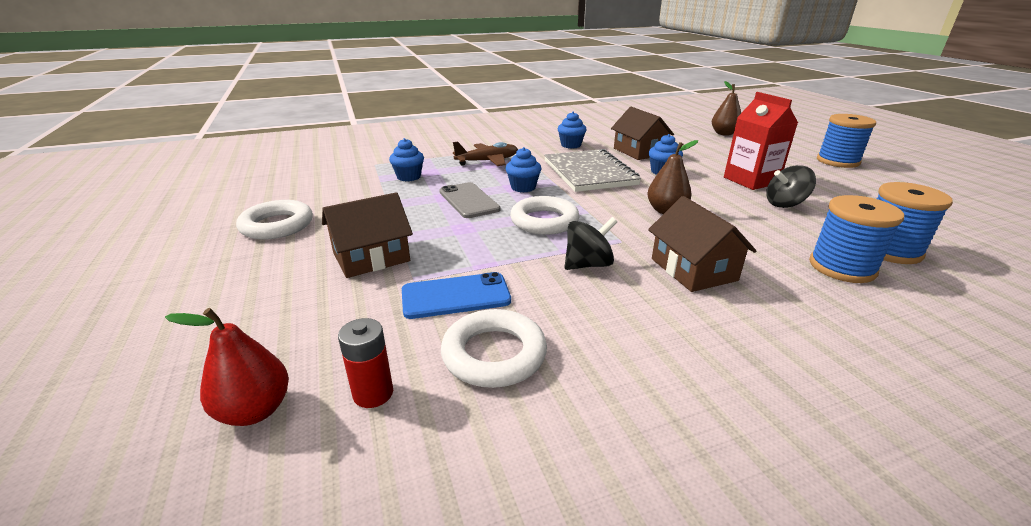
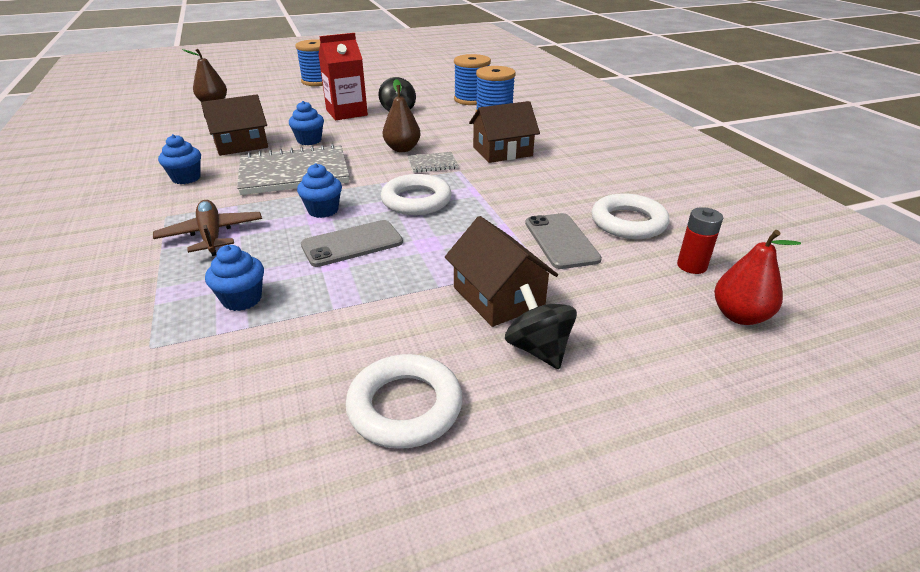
camera: 90 degrees left, 5 degrees up
(456, 296) = (561, 241): blue phone -> grey phone
(588, 264) = (500, 185): black spinning top -> black spinning top (538, 349)
(633, 227) = (432, 164): none -> grey notebook

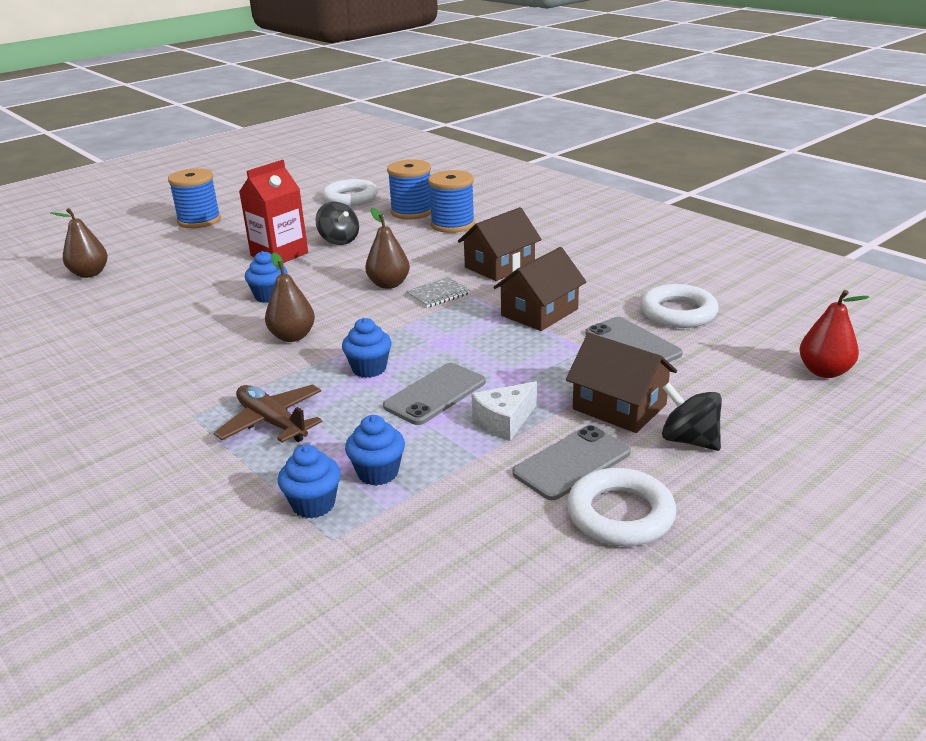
camera: 20 degrees left, 5 degrees down
(186, 178) = (166, 370): blue cupcake -> blue cupcake (313, 504)
(241, 144) = (188, 317): brown house -> brown house (539, 312)
(294, 173) = (292, 336): grey notebook -> brown pear
(385, 282) = (504, 421): none -> white cheese
(407, 339) = (572, 463): none -> grey phone
(416, 200) = (458, 336): white ring -> white ring (350, 198)
(691, 266) = (759, 339): red battery -> none

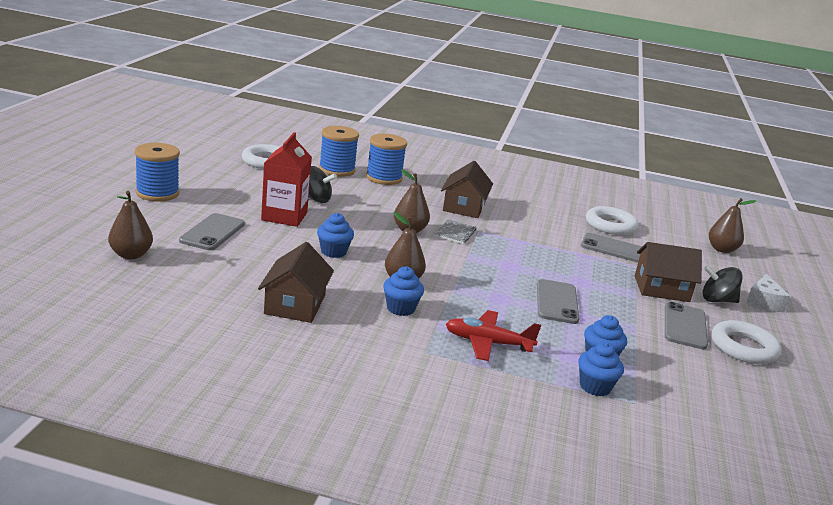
camera: 40 degrees left, 5 degrees down
(188, 262) = (212, 232): none -> grey phone
(272, 422) = (488, 343): brown plane -> red plane
(369, 369) = (491, 293): blue cupcake -> blue cupcake (400, 308)
(504, 421) = (618, 310): white cheese -> white cheese (763, 302)
(539, 312) = (536, 237): brown house -> brown house (295, 304)
(824, 371) = (721, 249): red pear -> brown pear

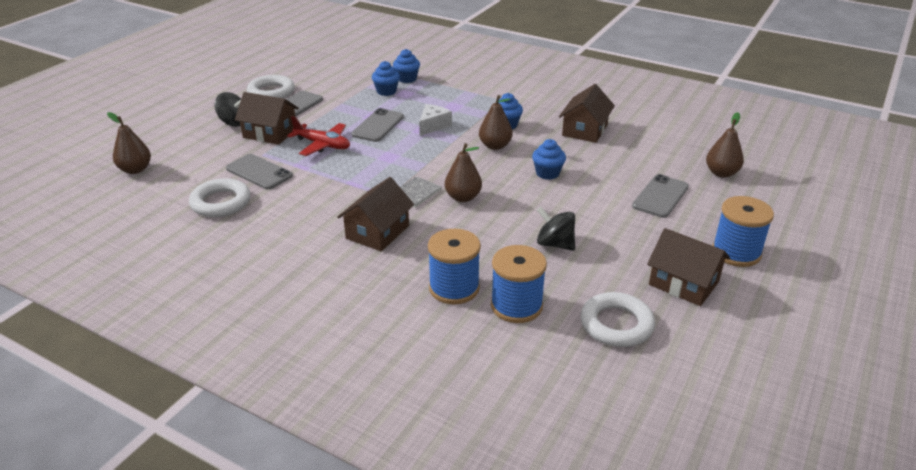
camera: 160 degrees left, 10 degrees up
(212, 178) = (683, 283): none -> brown house
(284, 216) = (592, 217): red carton -> none
(488, 343) = (456, 102): red plane -> red plane (322, 145)
(763, 302) = (193, 120): white cheese -> white cheese (433, 126)

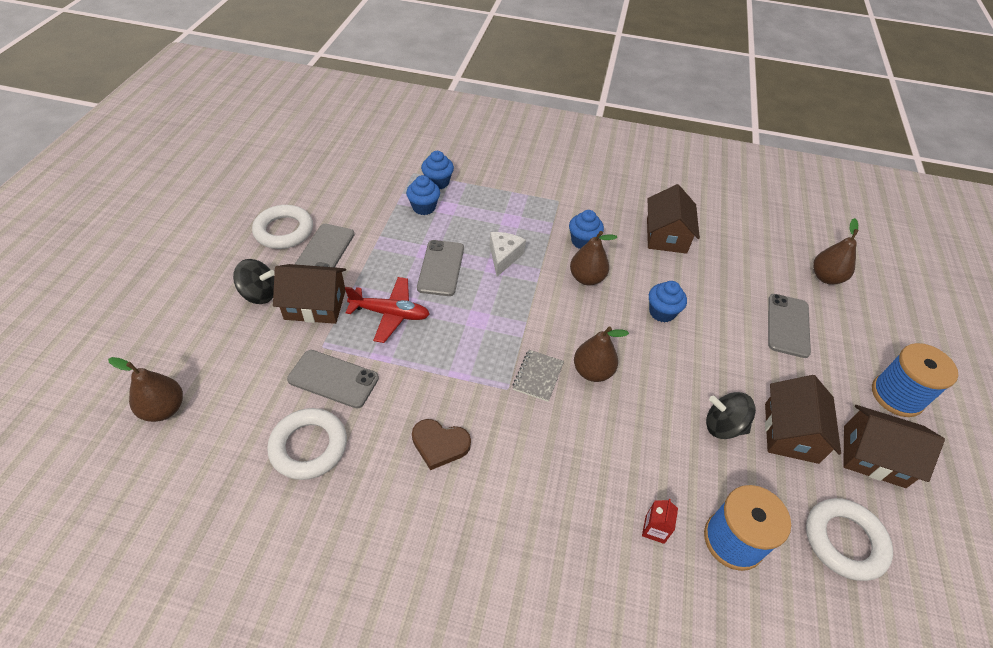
camera: 20 degrees left, 15 degrees up
(315, 217) = (440, 444): none -> brown heart
(377, 232) = (525, 454): brown house -> brown house (791, 432)
(454, 288) = (654, 529): blue spool -> red carton

